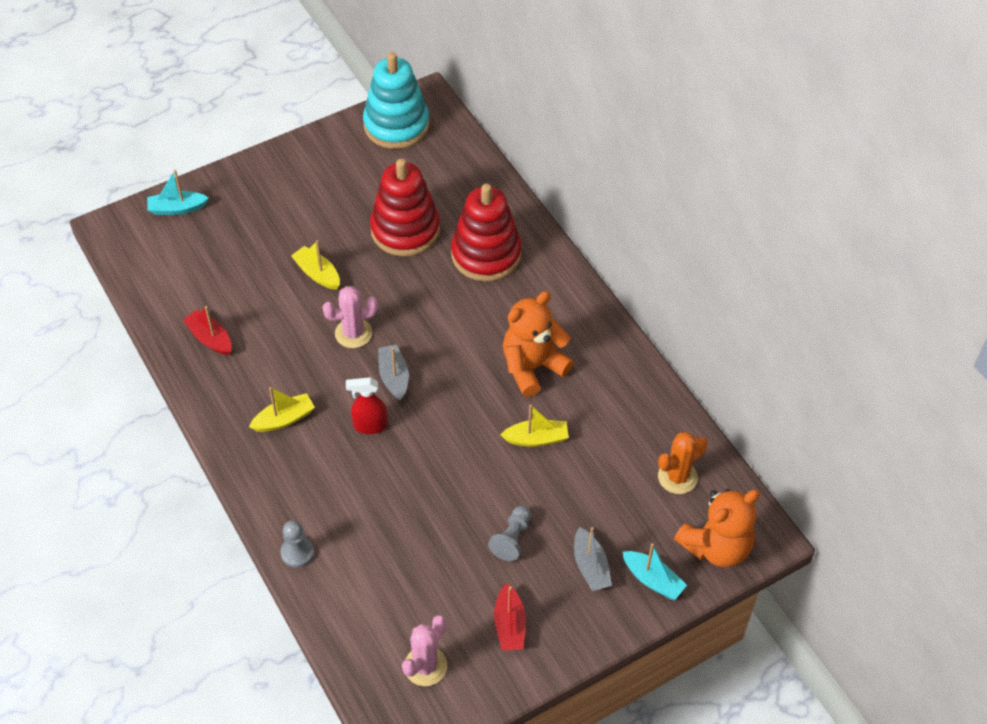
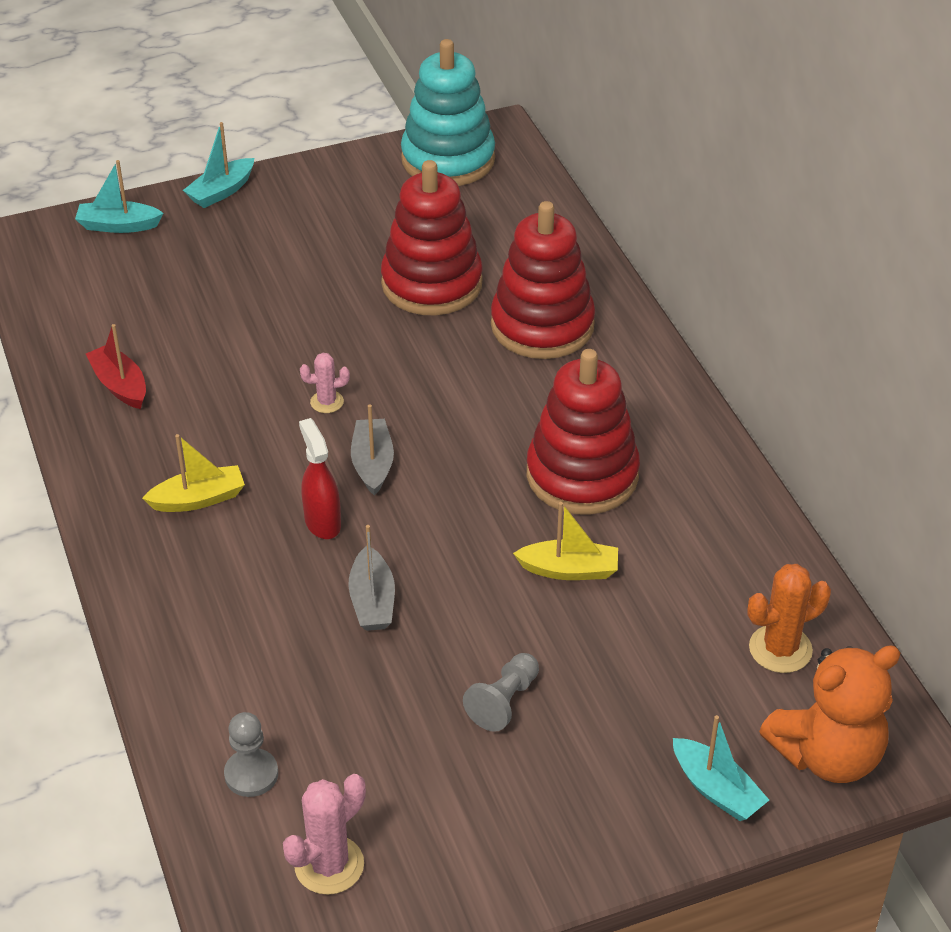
camera: 10 degrees right, 10 degrees down
(243, 171) = (221, 191): none -> turquoise boat
(297, 552) = (171, 678): grey pawn -> grey pawn (251, 774)
(317, 274) = (293, 323): yellow boat -> none
(353, 333) = (327, 402): pink cactus -> pink cactus, size x0.60
(370, 425) = (322, 522): red spray bottle -> red spray bottle turned 60 degrees clockwise
(509, 625) = (475, 824): red boat -> none
(532, 367) = (582, 475): orange teddy bear -> red stacking toy
(590, 566) = (620, 757): grey boat -> grey boat (372, 601)

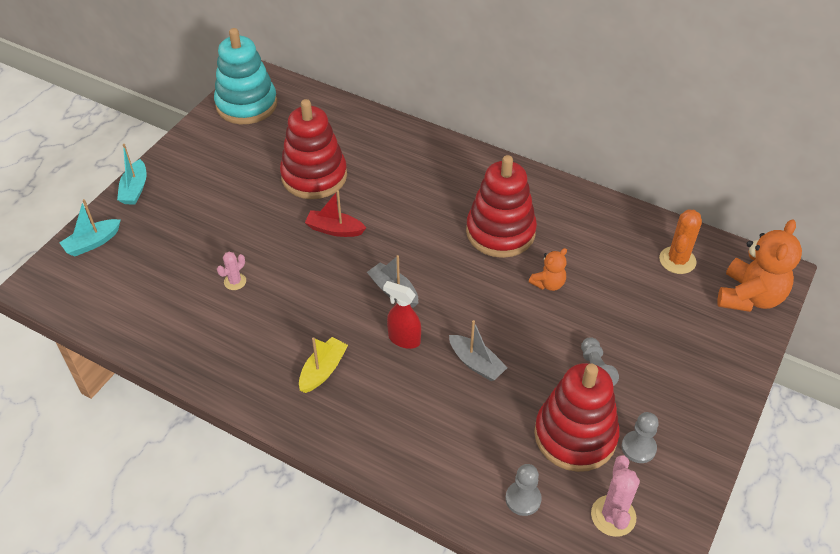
camera: 40 degrees left, 5 degrees up
(120, 385) = (202, 335): red boat -> red boat (334, 229)
(327, 402) = (331, 273): pink cactus -> pink cactus (235, 281)
(450, 819) = (638, 448): none -> grey pawn
(542, 325) = (395, 167): red stacking toy -> red stacking toy (575, 435)
(569, 570) = (548, 284): yellow boat -> orange teddy bear
(716, 790) = (727, 346): turquoise boat -> none

